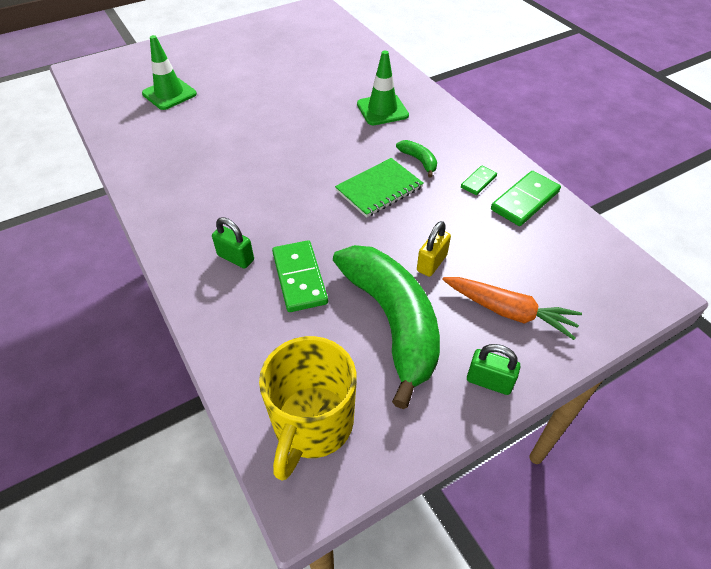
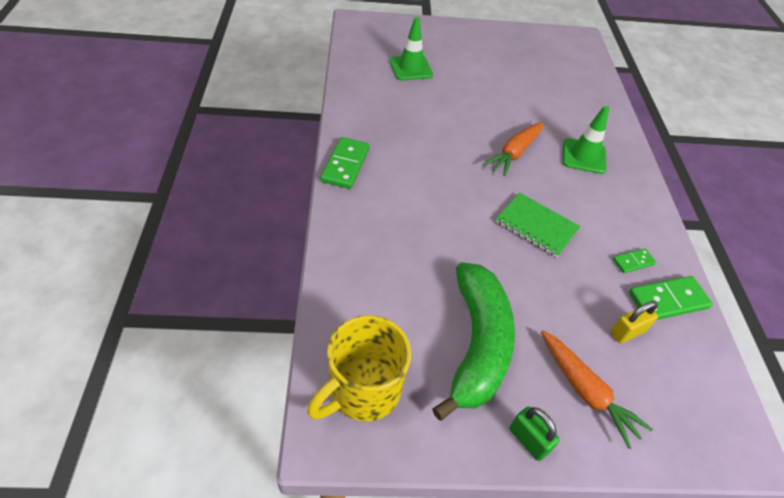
camera: 25 degrees right, 0 degrees up
(235, 258) = (383, 228): green padlock -> none
(299, 278) = (423, 269): green domino -> green domino (345, 165)
(319, 132) = (514, 153): none -> orange carrot
(379, 189) = (536, 226): green notebook -> green notebook turned 45 degrees clockwise
(419, 161) = (588, 217): green banana -> none
(431, 263) = (542, 313): yellow padlock -> yellow padlock (627, 332)

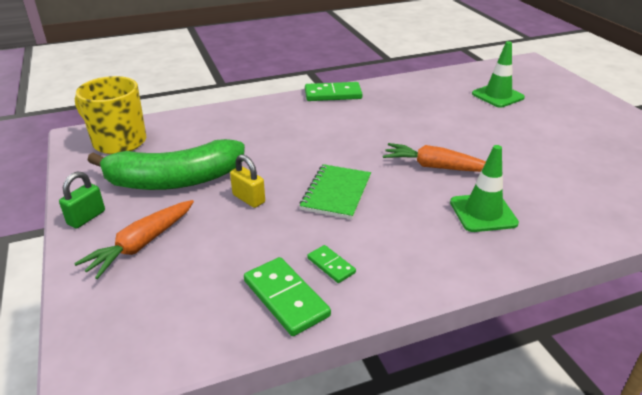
camera: 75 degrees right, 15 degrees down
(627, 332) = (223, 267): yellow padlock -> yellow padlock (248, 199)

